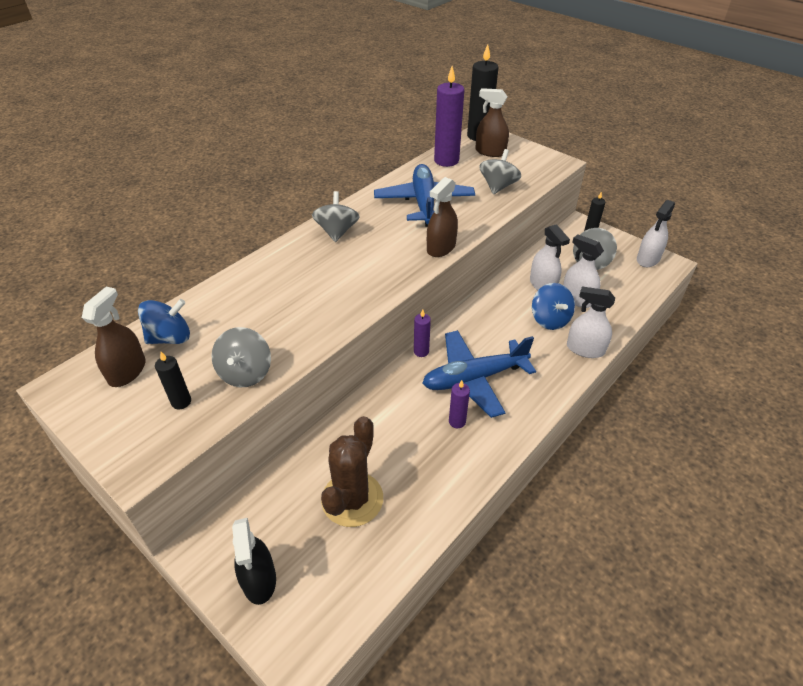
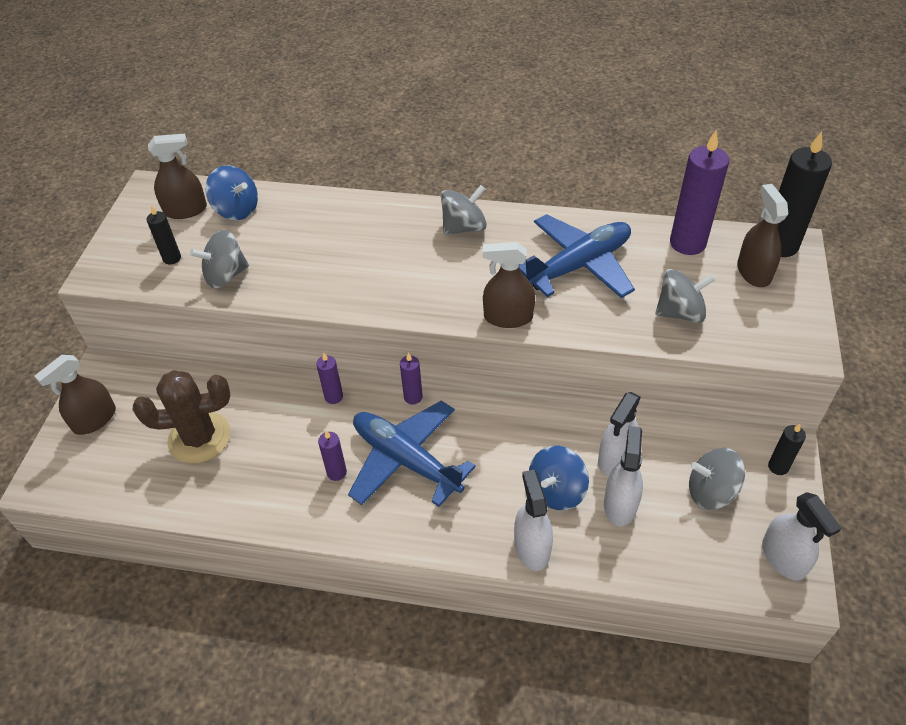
camera: 60 degrees right, 5 degrees up
(259, 580) = (94, 419): black spray bottle -> brown spray bottle
(383, 394) = (333, 397): none -> purple candle
(648, 259) = (783, 558): white spray bottle -> white spray bottle turned 120 degrees counterclockwise

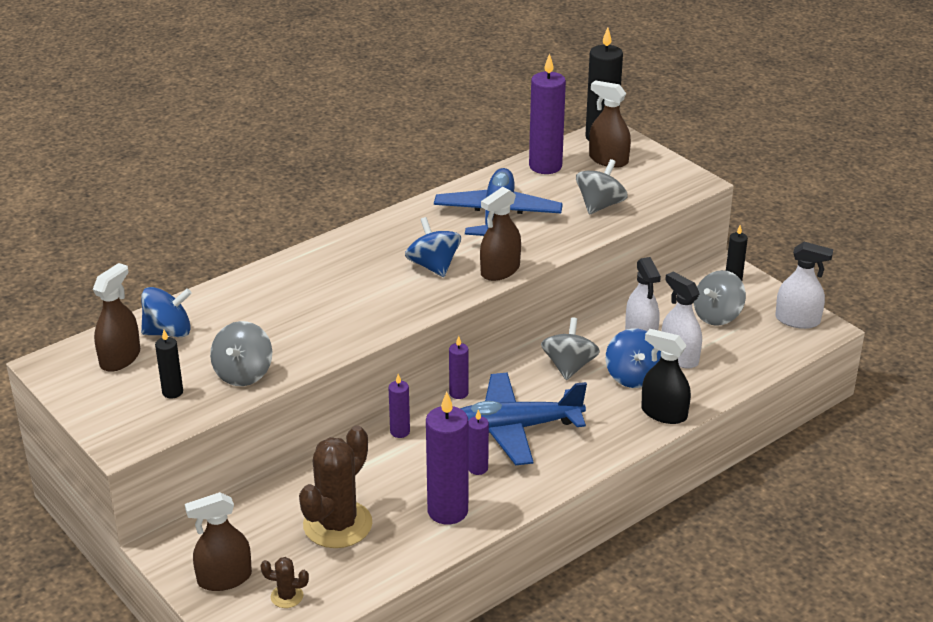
camera: 50 degrees left, 15 degrees down
(94, 419) = (224, 578): brown spray bottle -> brown spray bottle turned 75 degrees clockwise
(101, 466) = (287, 596): none -> brown cactus
(270, 490) = (447, 511): none -> purple candle
(464, 227) = (379, 240): grey spinning top -> grey spinning top (569, 366)
(467, 277) = (433, 266): none -> blue spinning top
(532, 547) = (664, 413): white spray bottle -> black spray bottle

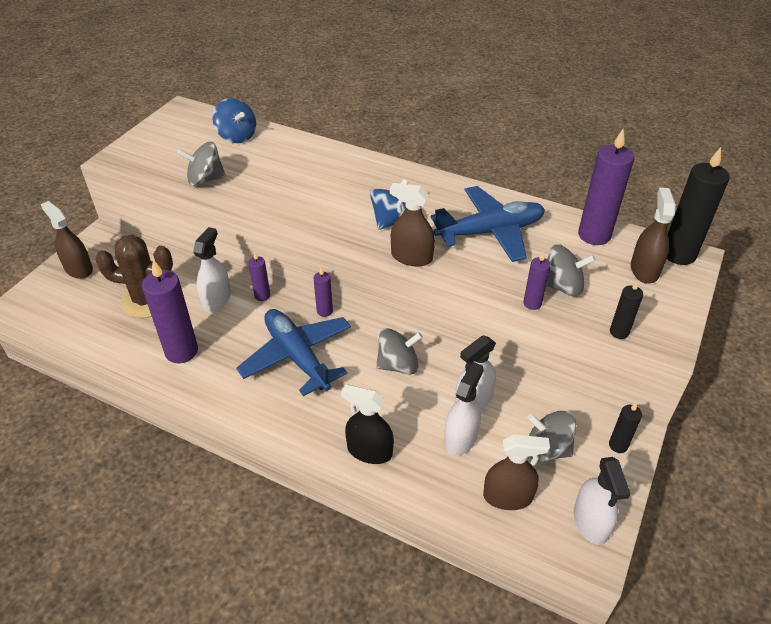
camera: 65 degrees right, 10 degrees up
(120, 358) = (199, 129): brown spray bottle -> brown spray bottle (507, 497)
(172, 392) = (172, 159): black candle -> black candle (619, 332)
(287, 596) = (67, 302): brown cactus -> none
(379, 468) = (216, 299): none -> white spray bottle
(478, 468) = (238, 352): purple candle -> purple candle (532, 303)
(633, 376) = (410, 412): blue spinning top -> none
(664, 413) = (369, 451): black spray bottle -> black spray bottle turned 75 degrees counterclockwise

